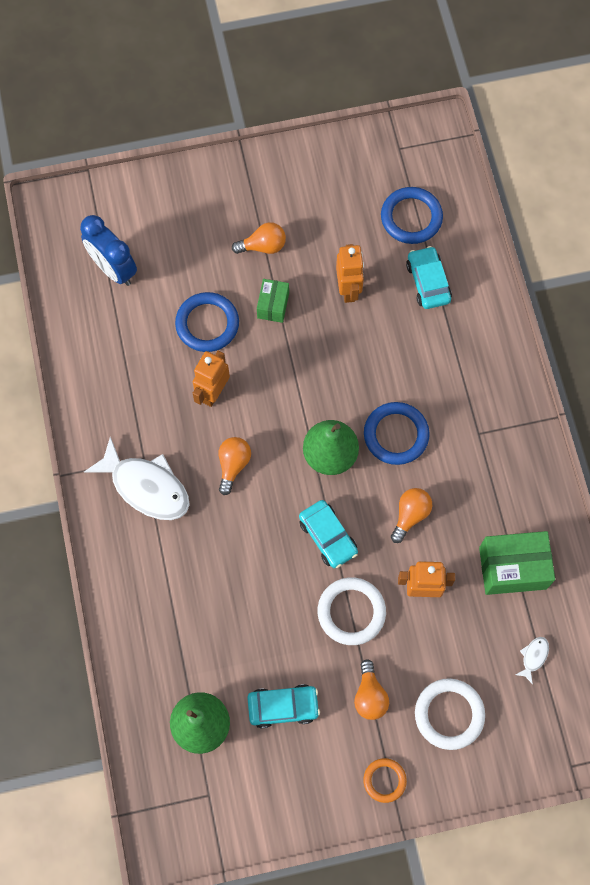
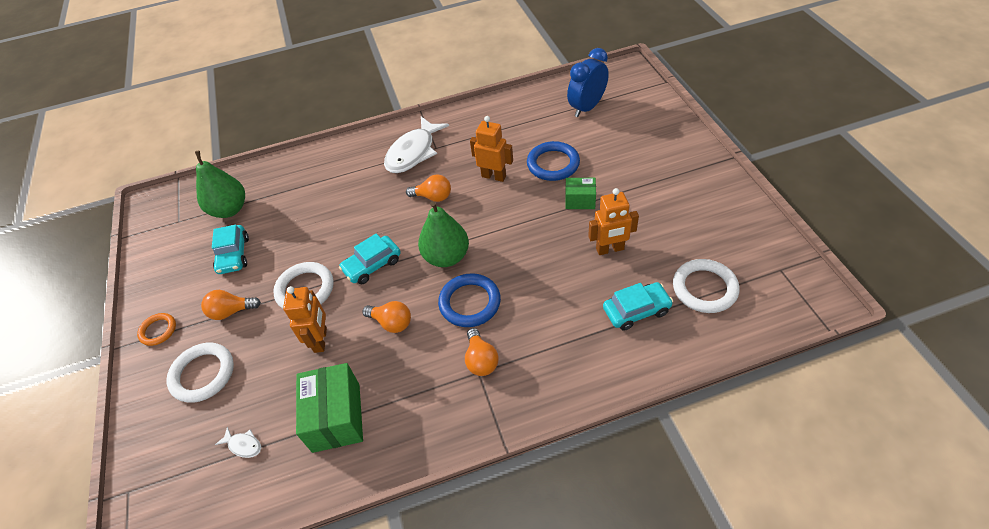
camera: 90 degrees right, 20 degrees down
(263, 246) = (635, 186): orange light bulb -> orange light bulb (481, 360)
(411, 217) = (704, 288): blue ring -> white ring

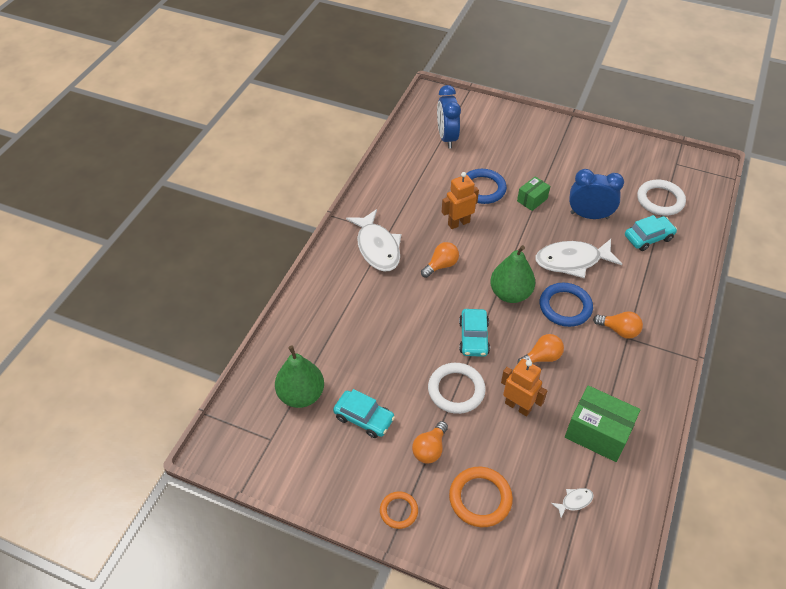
camera: 55 degrees left, 0 degrees up
(203, 374) = (480, 498): white ring -> orange ring
(534, 273) = (572, 261): none -> white fish
(610, 249) = (589, 215): orange robot -> blue clock
(636, 310) = (648, 237): turquoise car -> turquoise car turned 45 degrees clockwise

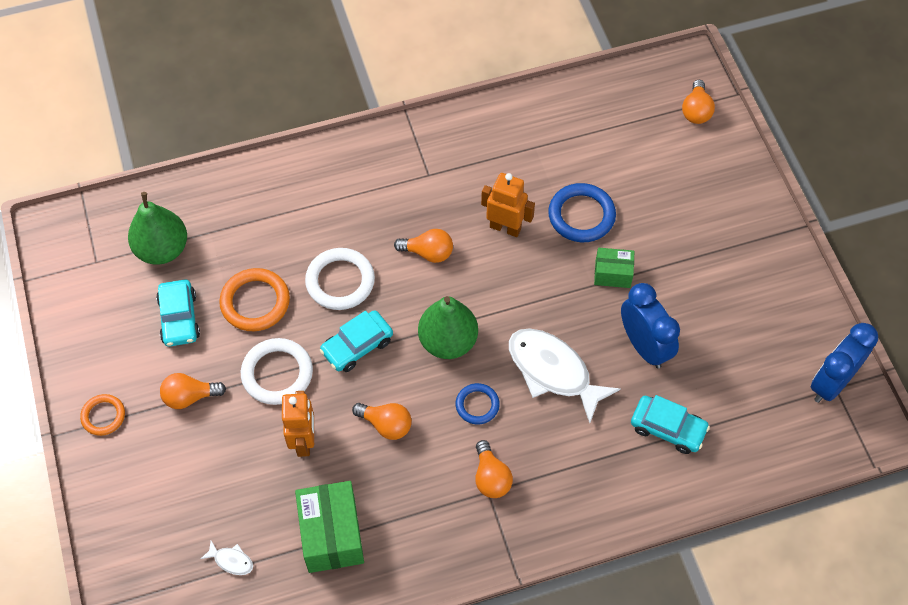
camera: 50 degrees right, 10 degrees up
(377, 247) = (399, 180): white fish -> none
(447, 138) = (629, 128): blue clock -> blue clock (831, 383)
(463, 109) = (696, 111): none -> orange light bulb
(480, 498) = (169, 475): orange ring -> orange ring (255, 302)
(565, 307) = (477, 405): blue ring -> blue ring, size x0.61
(660, 200) = (747, 406): white ring -> white ring (340, 281)

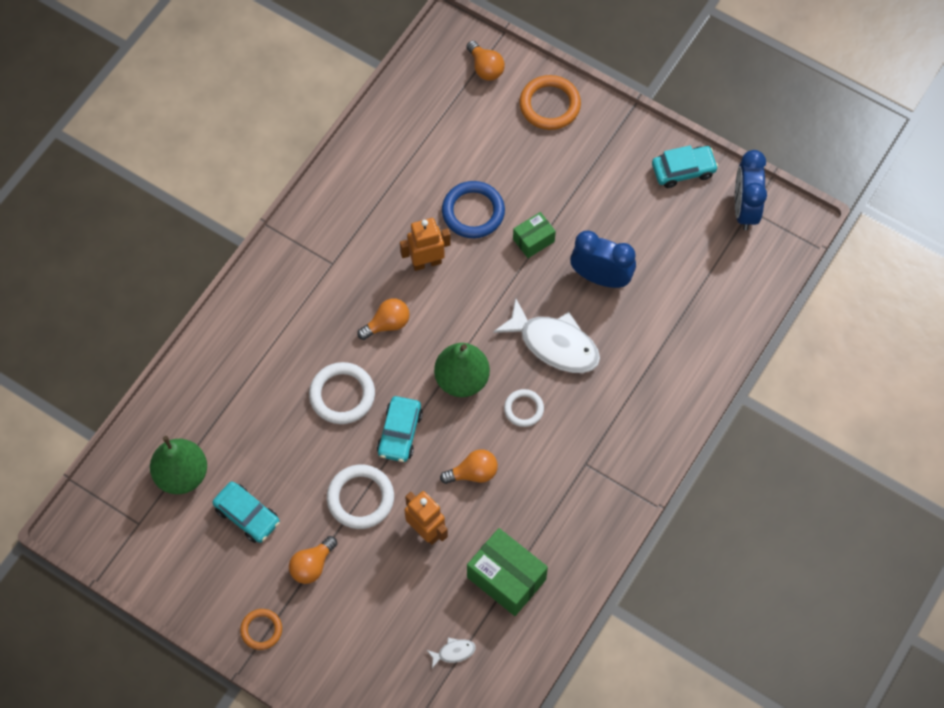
camera: 40 degrees left, 5 degrees up
(255, 302) = (293, 459): orange ring -> orange ring (549, 105)
(477, 405) = (523, 409): blue ring -> white ring
(491, 477) = (578, 452): orange light bulb -> none
(553, 371) = (554, 344): white fish -> white fish turned 150 degrees counterclockwise
(668, 428) = (665, 324): turquoise car -> turquoise car (683, 170)

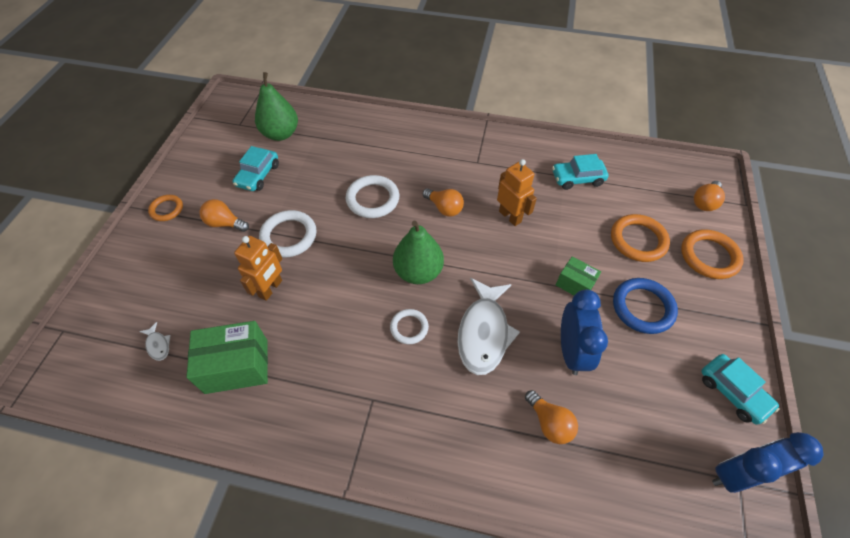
camera: 70 degrees right, 10 degrees down
(400, 433) = (353, 244): turquoise car -> turquoise car (577, 178)
(473, 212) = (573, 233): blue ring -> blue ring (642, 307)
(473, 473) = (334, 307): orange light bulb -> orange light bulb (549, 423)
(506, 157) = (638, 240): none -> orange ring
(506, 578) = (237, 366): green box -> green box turned 60 degrees clockwise

